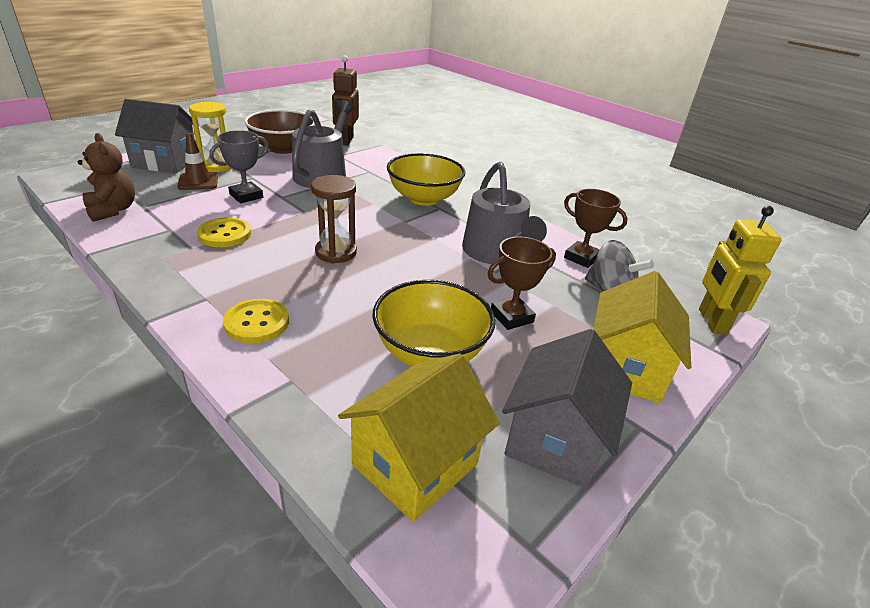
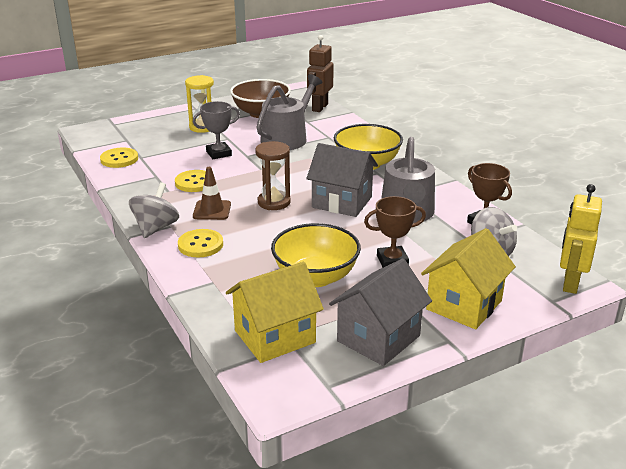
camera: 20 degrees right, 5 degrees down
(113, 210) = (119, 159): brown teddy bear -> yellow button
(165, 162) = (163, 122): grey house -> grey house (342, 202)
(184, 303) = (156, 228): none -> grey spinning top
(198, 181) = (185, 140): brown traffic cone -> brown traffic cone (212, 210)

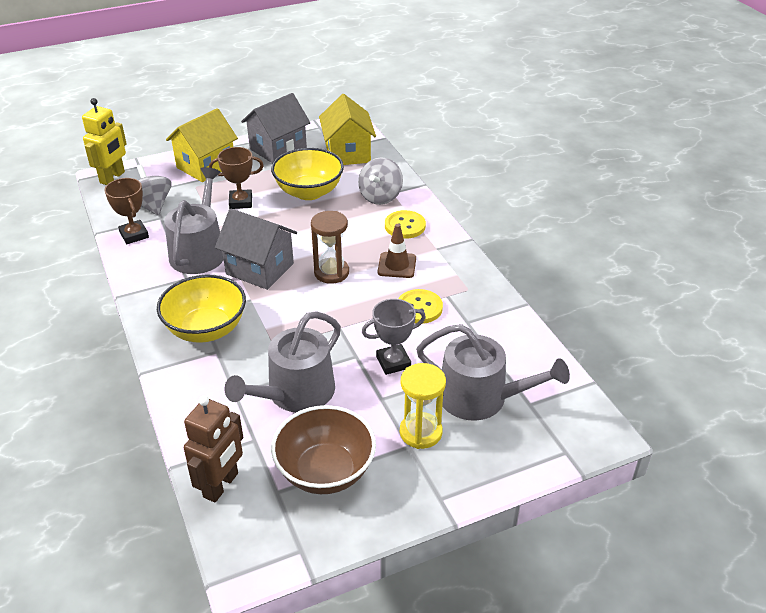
camera: 175 degrees left, 10 degrees up
(119, 159) = (524, 358): yellow button -> none
(156, 228) = (450, 246): grey spinning top -> grey spinning top (380, 197)
(159, 141) = (481, 398): none -> grey watering can
(274, 336) = (347, 153): yellow house -> yellow house turned 75 degrees counterclockwise

